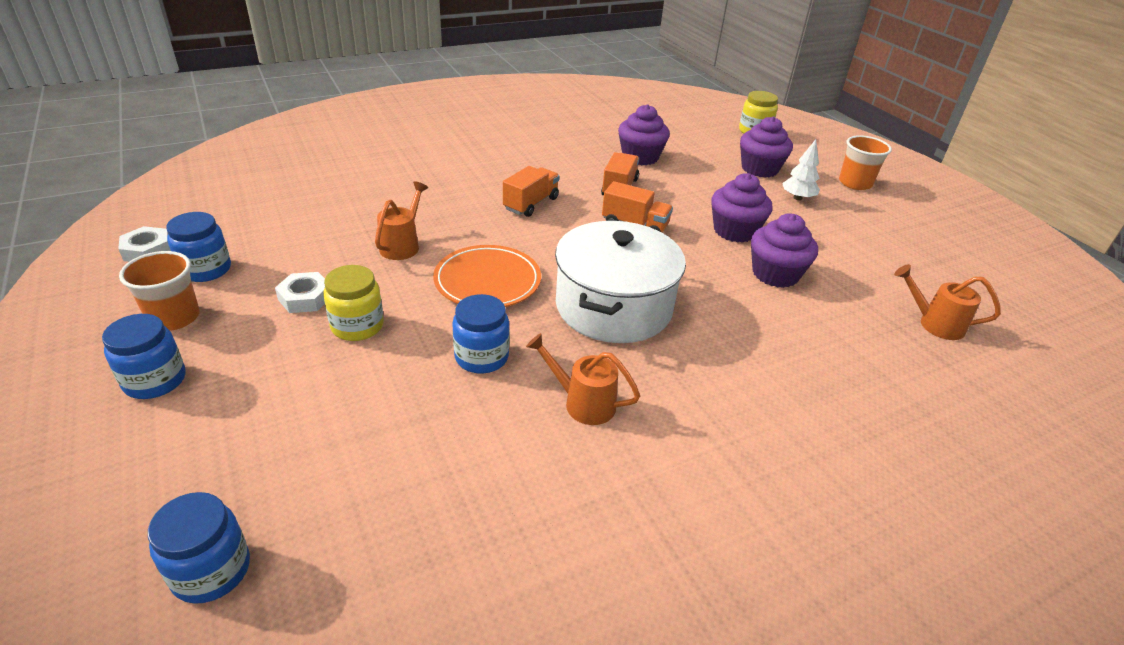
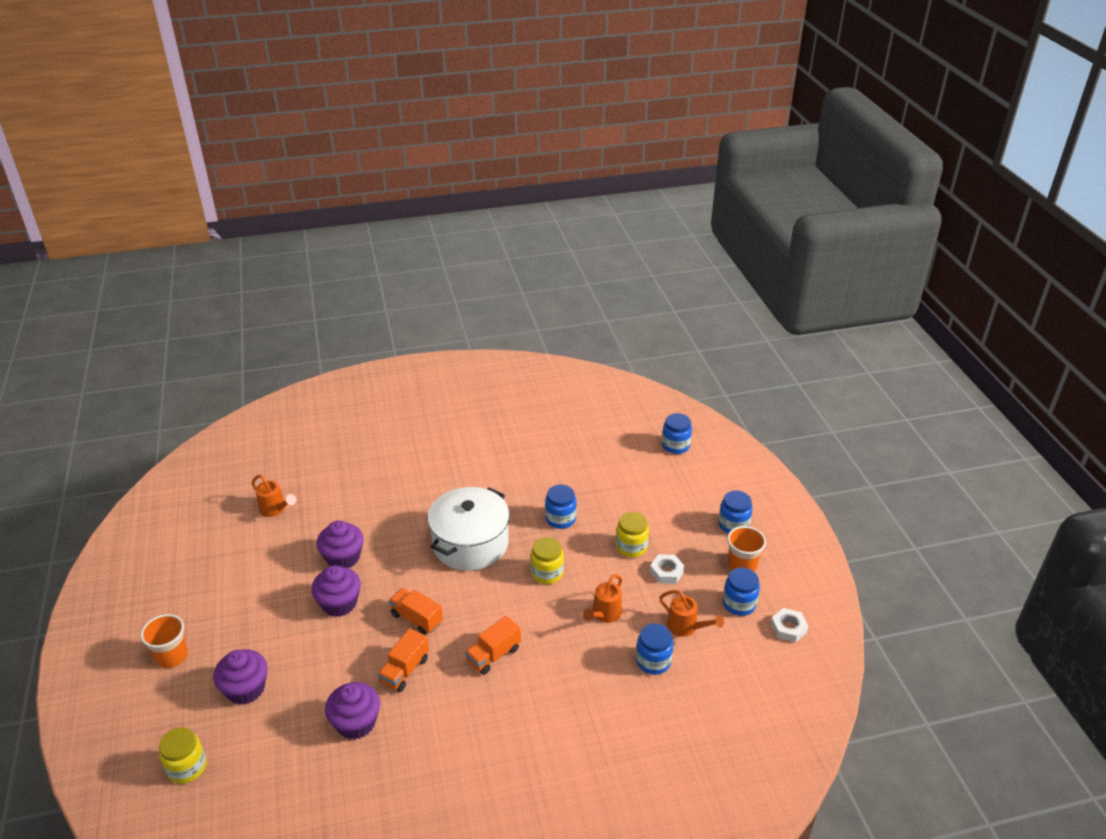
camera: 165 degrees left, 0 degrees up
(343, 211) = (653, 661): none -> blue jar
(487, 281) = (547, 573): orange plate -> yellow jar
(582, 403) = (513, 488): orange watering can -> orange watering can (686, 627)
(797, 198) = (249, 639): white tree -> none

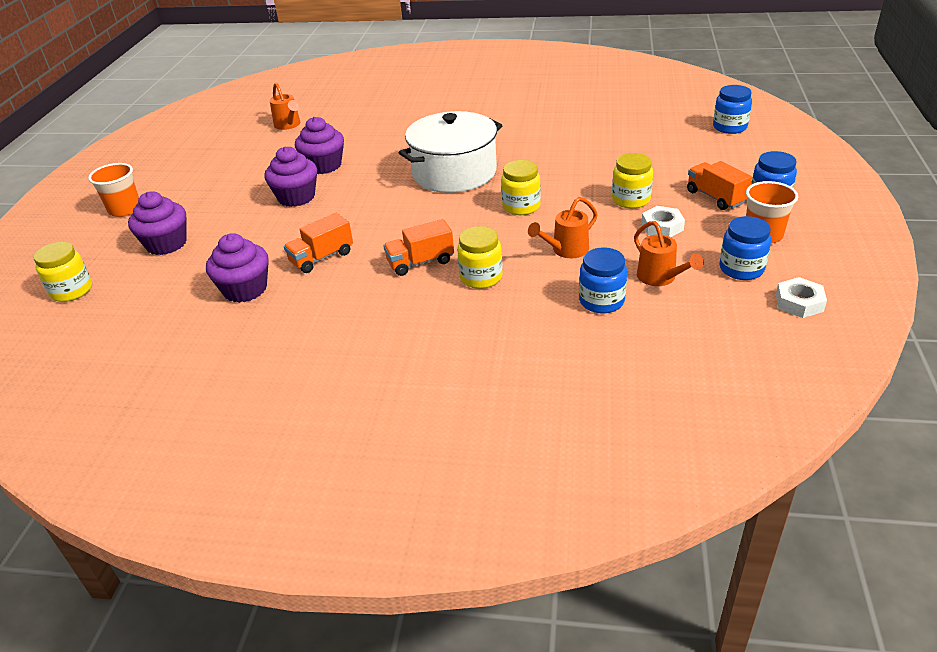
camera: 25 degrees right, 0 degrees up
(416, 618) = (361, 220): orange truck -> orange truck (715, 197)
(551, 659) = (481, 277): none -> yellow jar
(560, 519) = (562, 167): blue jar -> none

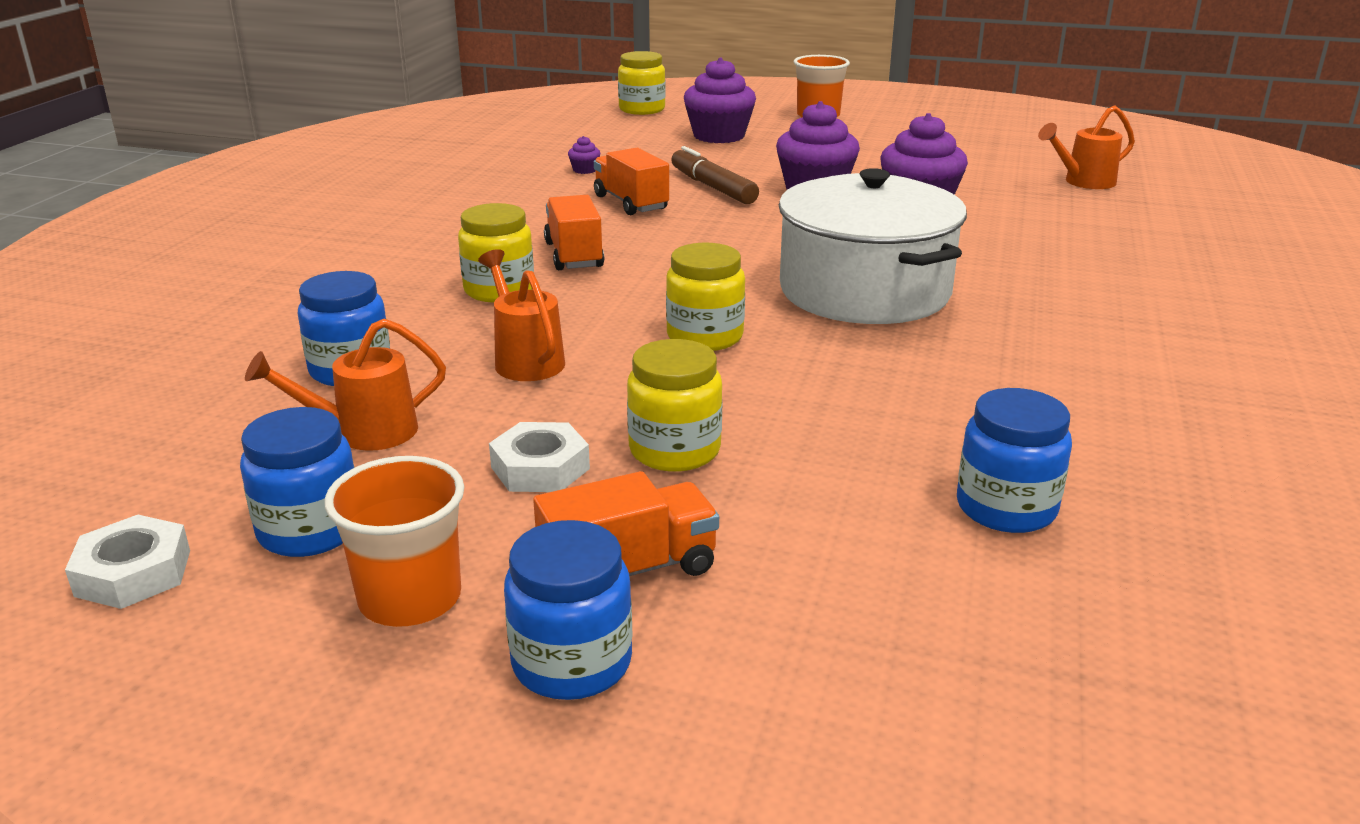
camera: 95 degrees right, 10 degrees down
(245, 289) = (584, 170): purple cupcake -> purple cupcake, size x0.42
(290, 232) = (712, 187): none -> brown marker
(729, 127) = (1095, 720): blue jar -> blue jar (1006, 508)

